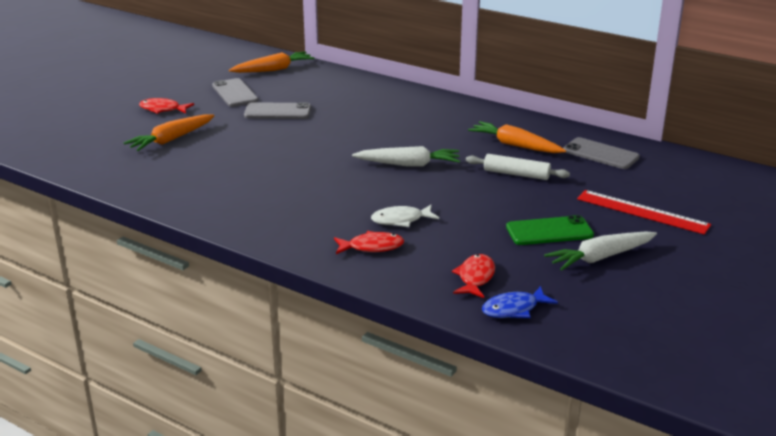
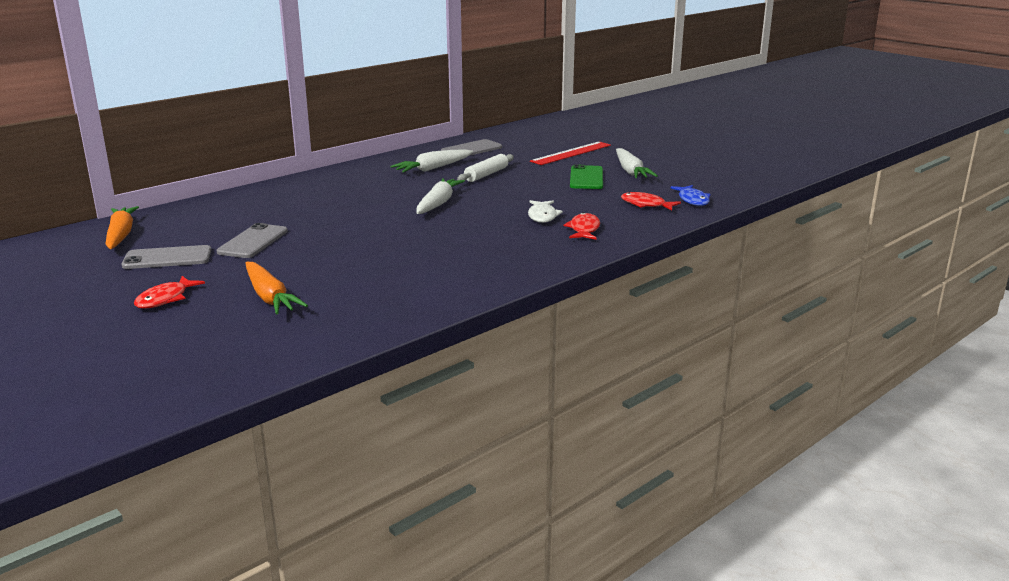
camera: 75 degrees left, 5 degrees down
(515, 145) = (433, 168): orange carrot -> white carrot

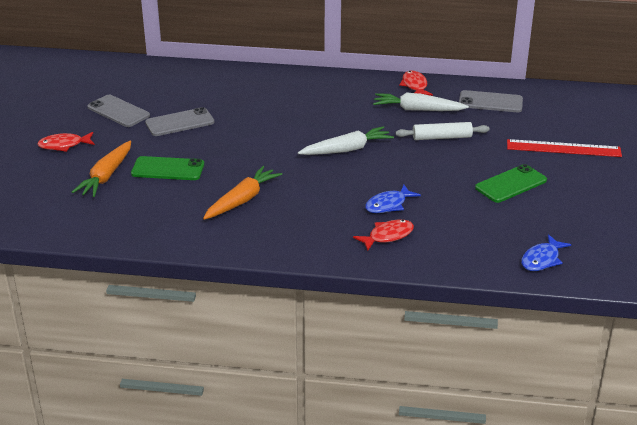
camera: 50 degrees right, 10 degrees up
(121, 235) = (131, 77): orange carrot -> orange carrot (242, 200)
(319, 269) = (168, 169): none -> green phone
(542, 216) = (388, 205): white fish -> blue fish
(630, 171) = (566, 197): white carrot -> none
(646, 205) = (491, 241): red fish -> red fish (414, 86)

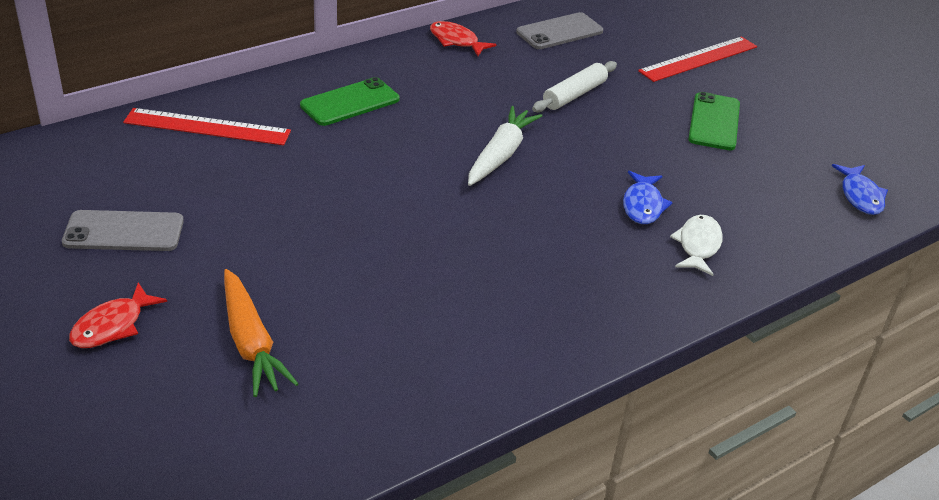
camera: 45 degrees left, 5 degrees up
(168, 169) = (323, 287): green phone -> green phone (350, 102)
(180, 122) = (241, 209): grey phone -> none
(217, 81) = (207, 127): none -> red ruler
(242, 200) = (481, 283): orange carrot -> none
(387, 236) = (698, 245): red fish -> white fish
(417, 110) = (501, 70): white carrot -> none

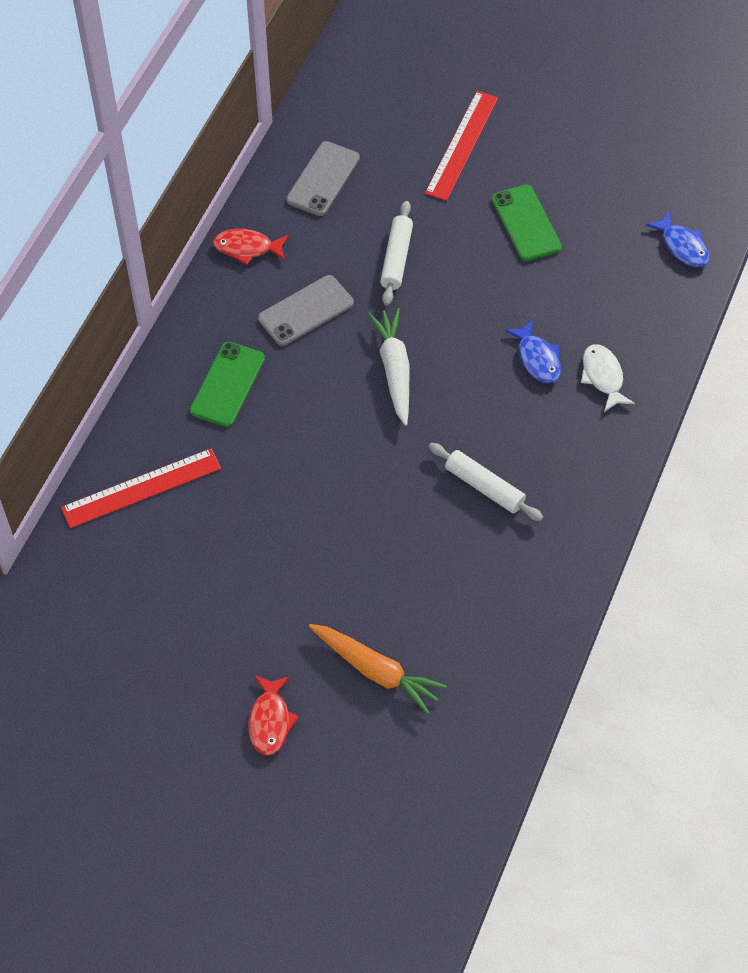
camera: 30 degrees left, 20 degrees up
(124, 232) = (190, 636): grey phone -> grey phone (306, 311)
(502, 265) = (484, 487): none -> white rolling pin

